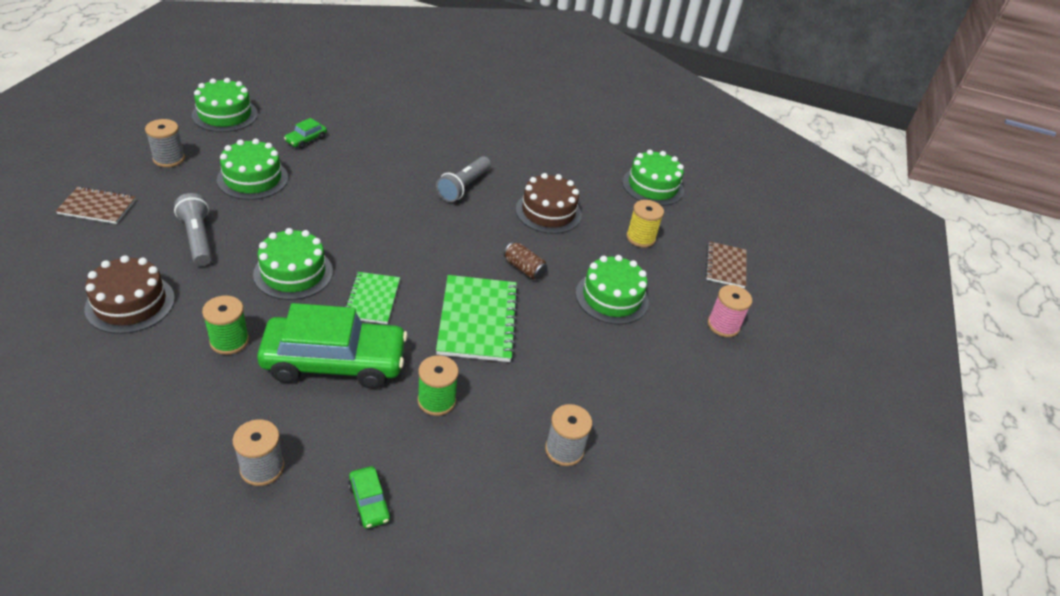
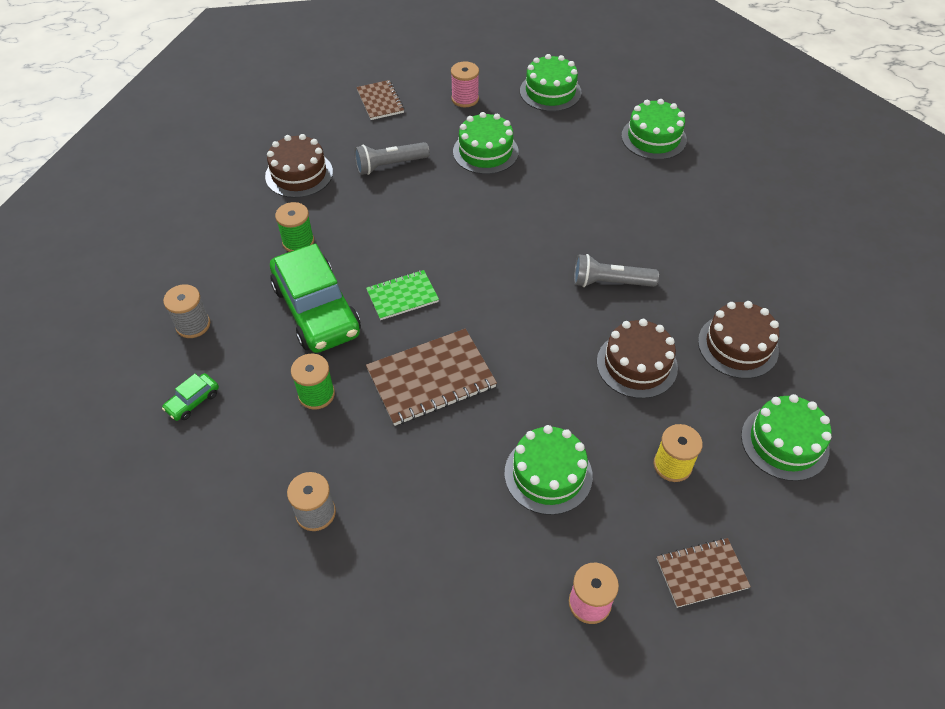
camera: 70 degrees right, 10 degrees up
(169, 159) = (465, 99): grey spool -> pink spool
(198, 239) = (390, 165): grey flashlight -> grey flashlight turned 150 degrees counterclockwise
(293, 273) = (395, 235): green cake -> green cake (653, 138)
(306, 140) = (568, 151): green car -> none
(478, 320) = (431, 379): green notebook -> brown notebook
(524, 269) = (530, 382): brown can -> none
(567, 164) = (738, 346): none -> brown cake

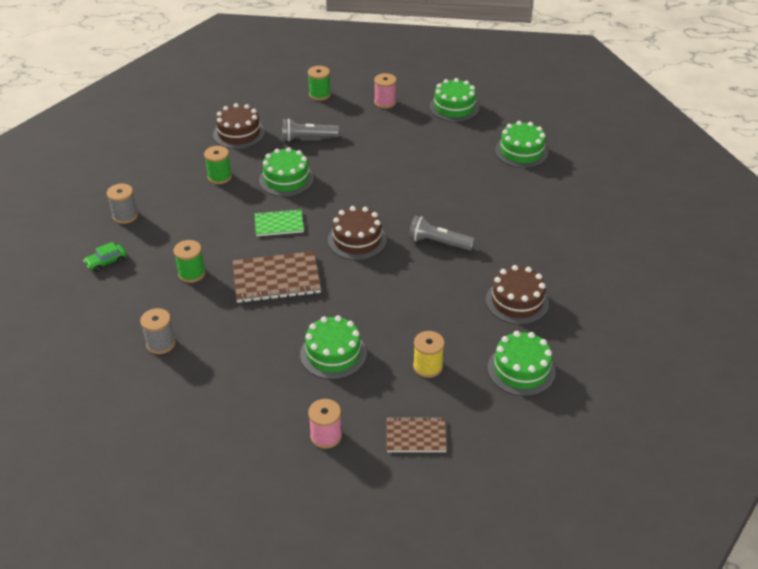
camera: 15 degrees right, 10 degrees down
(317, 310) = (214, 222): green car -> none
(380, 101) = (319, 94): brown notebook -> green spool
(485, 152) = (384, 140): green cake -> green cake (286, 179)
(637, 364) = (432, 299): brown cake -> brown cake (357, 240)

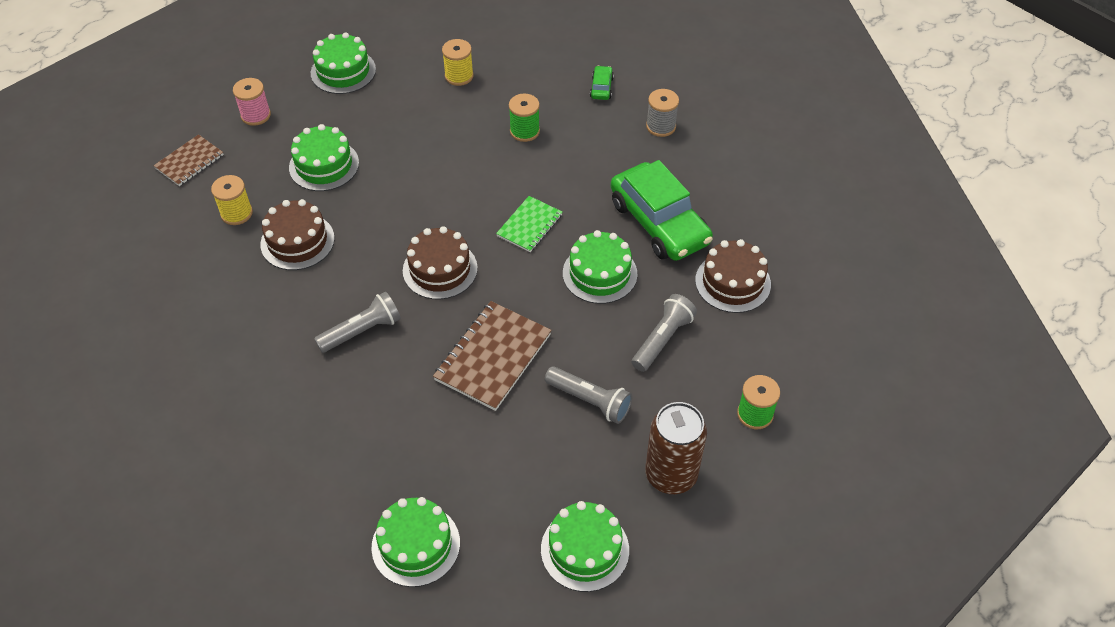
camera: 130 degrees right, 10 degrees up
(161, 343) = (459, 76): grey spool -> yellow spool
(219, 177) = (659, 222): green spool -> green car
(276, 279) = (453, 180): brown notebook -> brown notebook (493, 357)
(376, 142) = (590, 401): none -> grey flashlight
(385, 102) = (671, 475): pink spool -> brown can
(517, 301) = (219, 331): brown cake -> brown cake (297, 241)
(521, 370) = (154, 271): green cake -> green cake (343, 71)

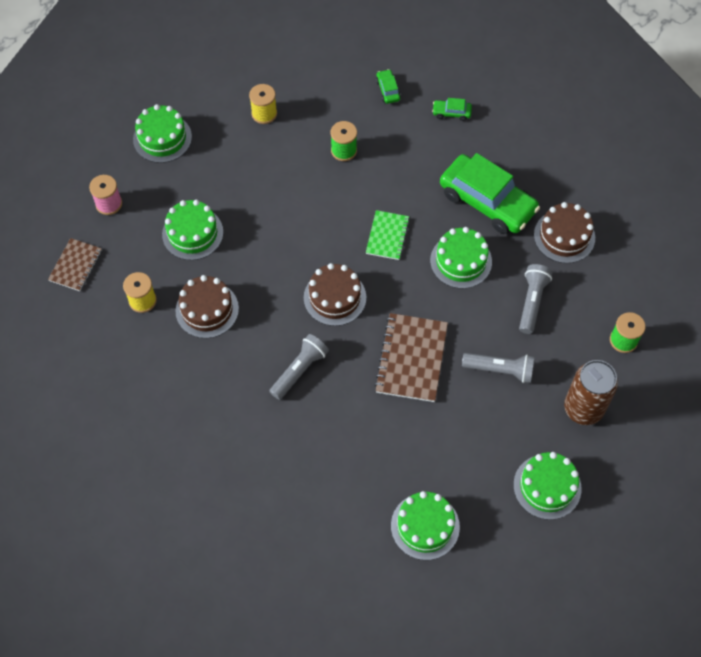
camera: 20 degrees left, 10 degrees up
(661, 126) = (451, 113): grey spool -> green car

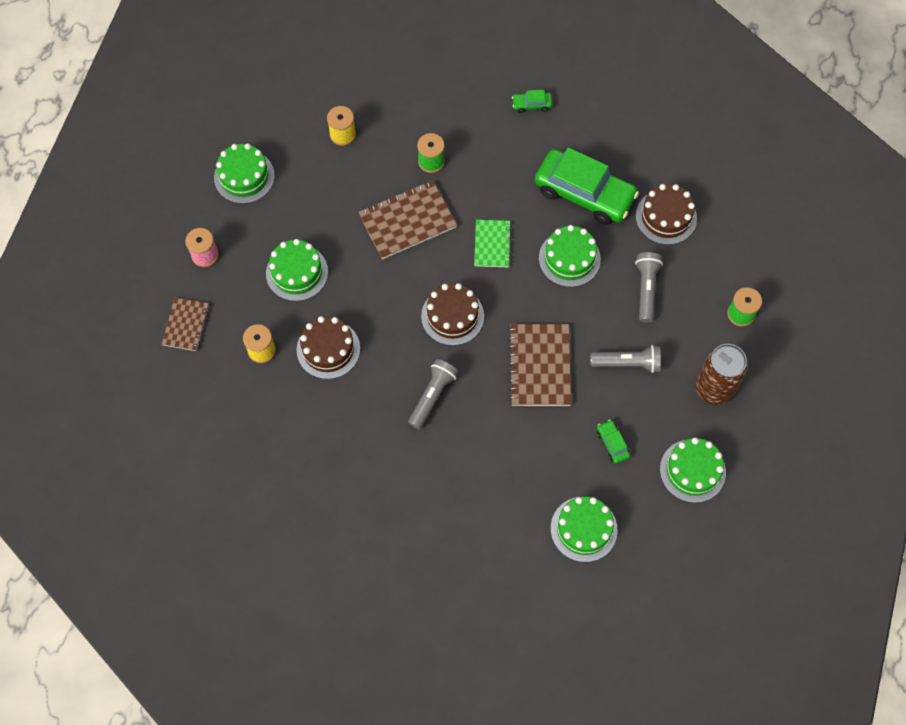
camera: 10 degrees left, 5 degrees up
(309, 202) = (407, 221): none -> brown notebook
(388, 90) = (463, 90): green car -> green car (612, 443)

